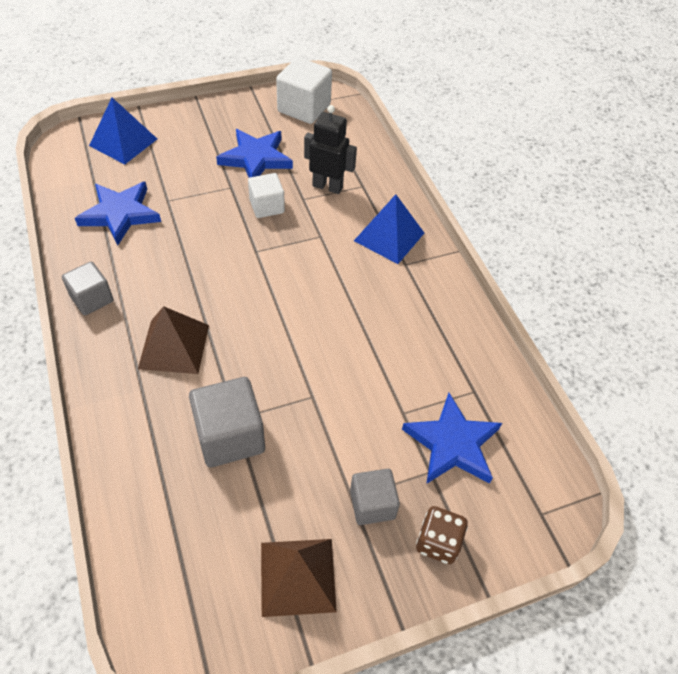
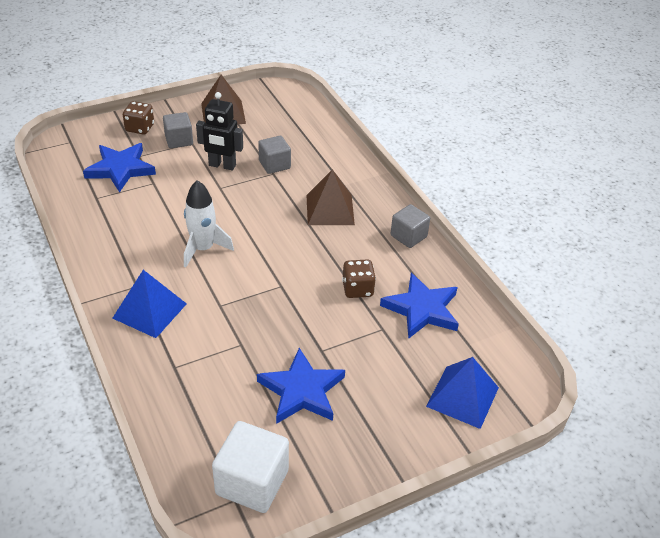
camera: 175 degrees right, 10 degrees down
(177, 240) = (357, 289): none -> brown dice
(230, 436) = (274, 164): grey cube -> grey cube, size x0.64
(267, 206) = (278, 331): white cube -> none
(327, 186) = (214, 361): black robot -> black robot (222, 165)
(336, 302) = (203, 249): none -> white rocket

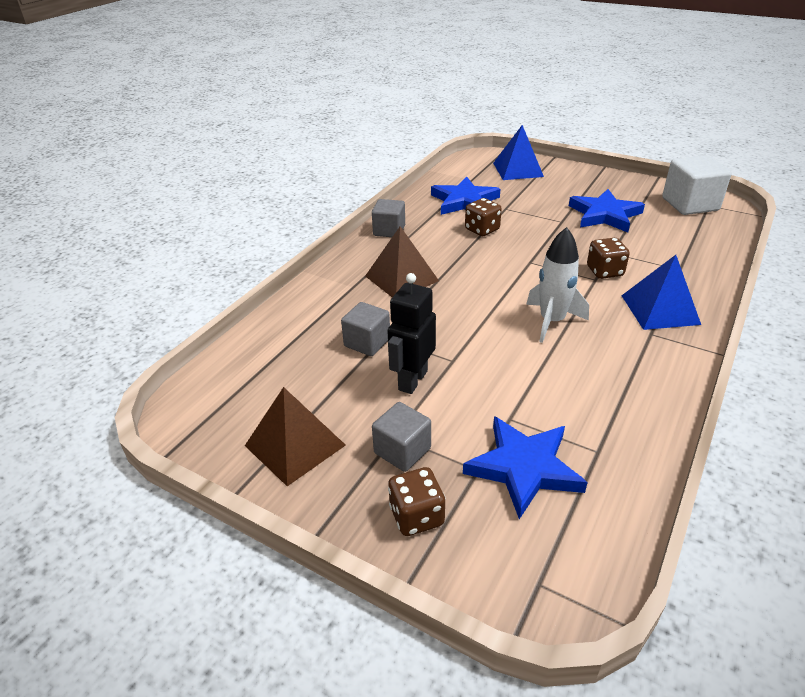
camera: 120 degrees left, 5 degrees down
(222, 165) = (412, 380): black robot -> black robot turned 135 degrees counterclockwise
(222, 318) = (604, 271): none -> brown dice

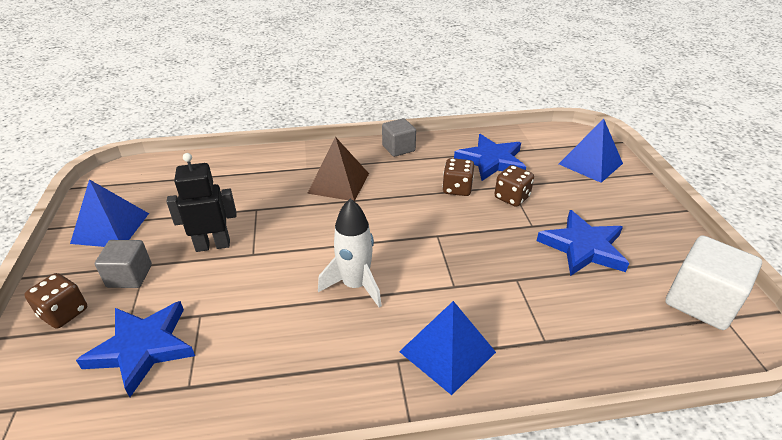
camera: 50 degrees right, 0 degrees up
(295, 445) = (111, 228): brown pyramid -> blue pyramid
(367, 342) = (242, 205): grey cube -> none
(604, 271) = (474, 287): brown dice -> brown dice (511, 197)

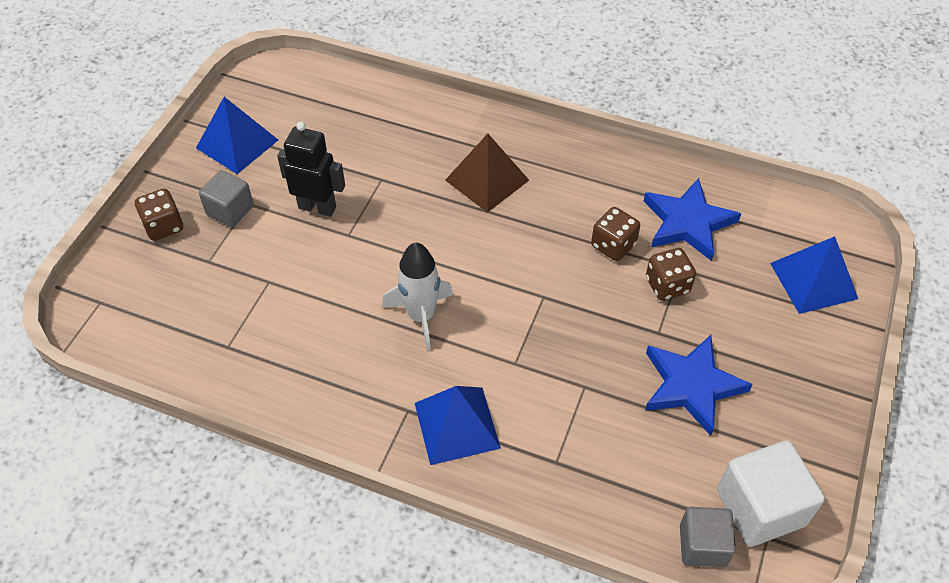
camera: 30 degrees right, 15 degrees up
(142, 348) = (209, 292): blue star -> none
(398, 148) = (589, 156): grey cube -> grey cube (702, 545)

